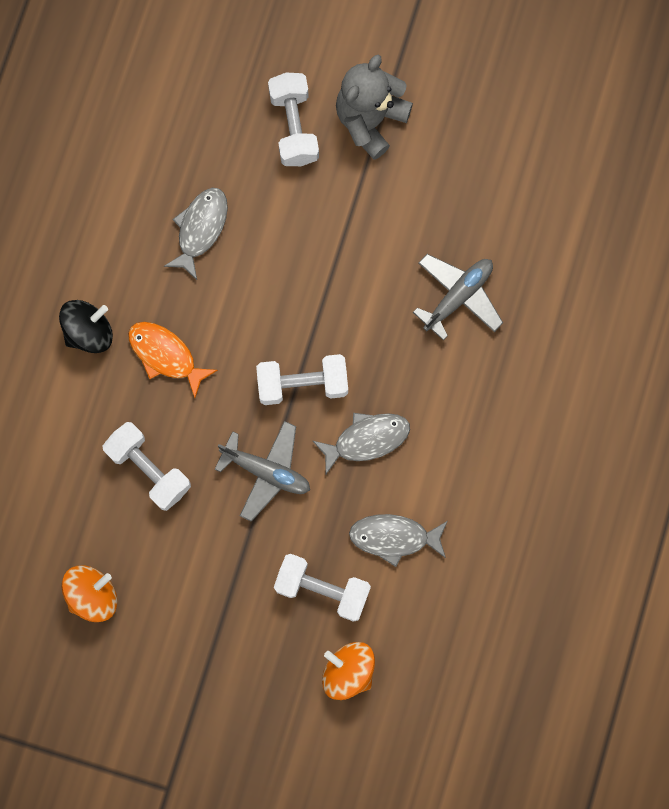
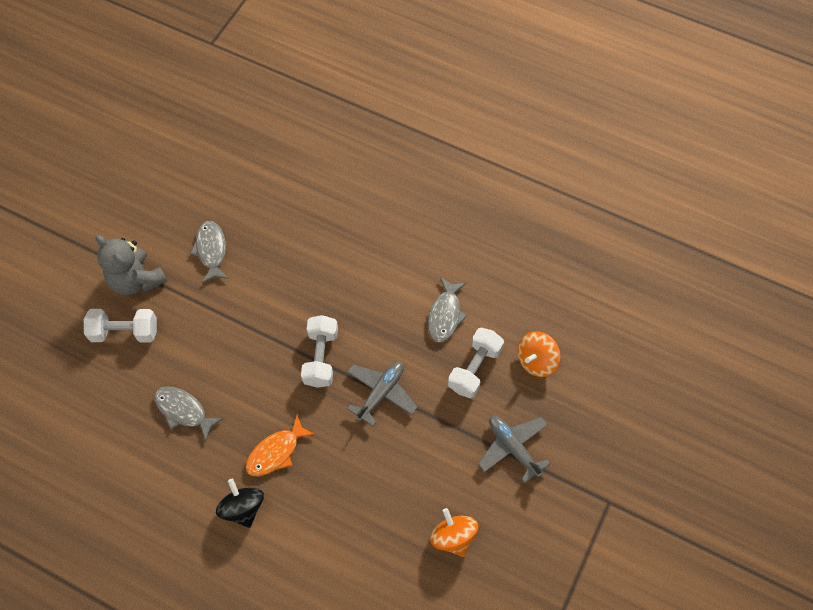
camera: 80 degrees left, 15 degrees down
(149, 469) = (362, 478): white dumbbell -> none
(367, 439) = (371, 321): grey fish -> grey fish (211, 250)
(458, 296) = (282, 245): grey plane -> grey plane (513, 448)

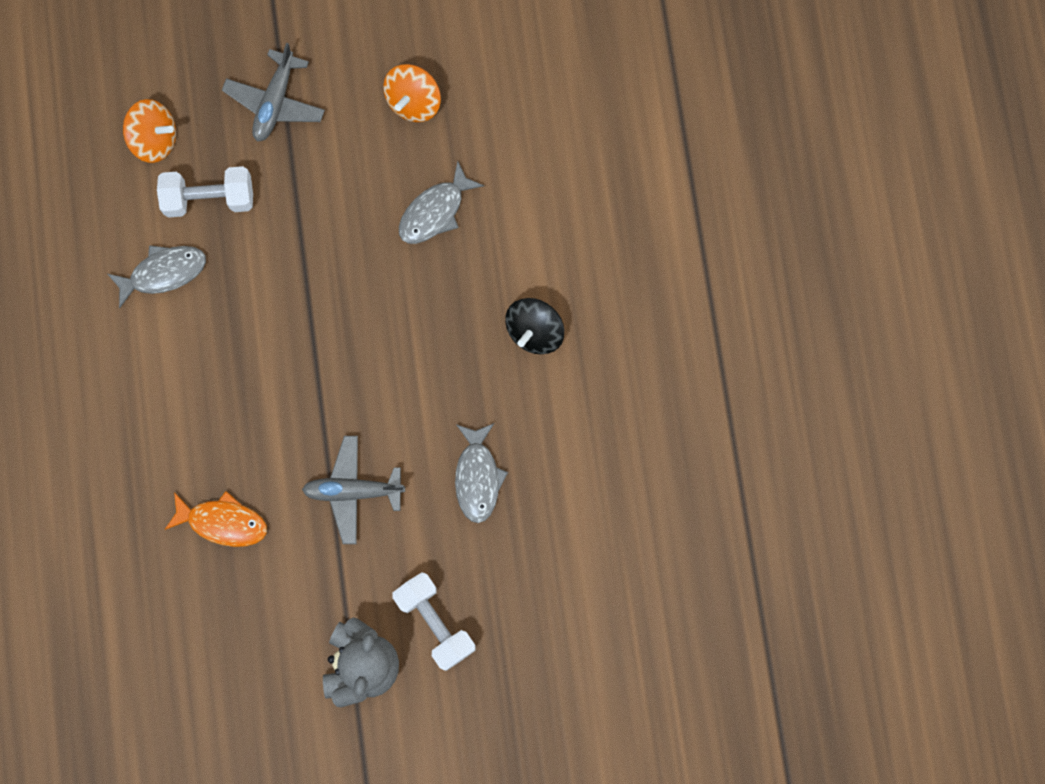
camera: 125 degrees left, 15 degrees up
(211, 250) = (263, 606): grey fish -> grey fish (435, 211)
(276, 452) = (452, 342): orange fish -> orange fish (223, 522)
(321, 357) = (311, 374): white dumbbell -> none
(381, 393) = (308, 279): grey plane -> grey plane (353, 491)

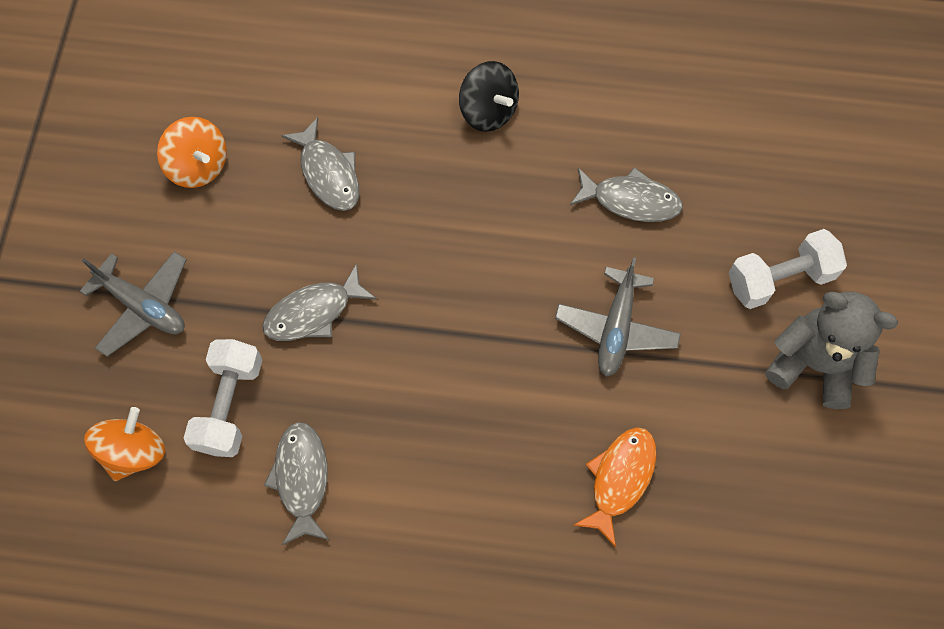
camera: 75 degrees left, 10 degrees down
(304, 238) = (313, 312): none -> grey fish

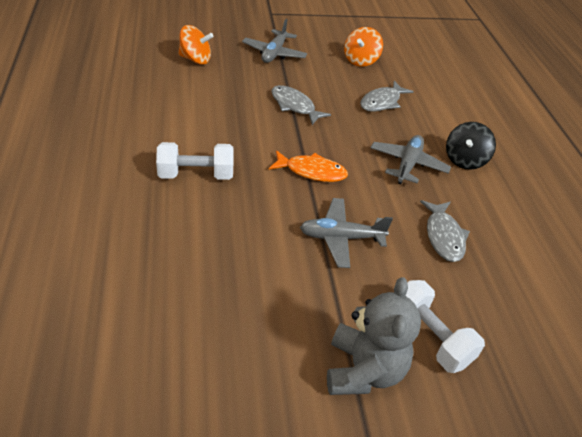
camera: 70 degrees right, 25 degrees down
(230, 405) = (229, 84): white dumbbell -> white dumbbell (196, 175)
(301, 478) = (194, 112): grey fish -> none
(486, 191) = (408, 164): none -> grey plane
(619, 479) = (227, 250): orange fish -> orange fish (312, 171)

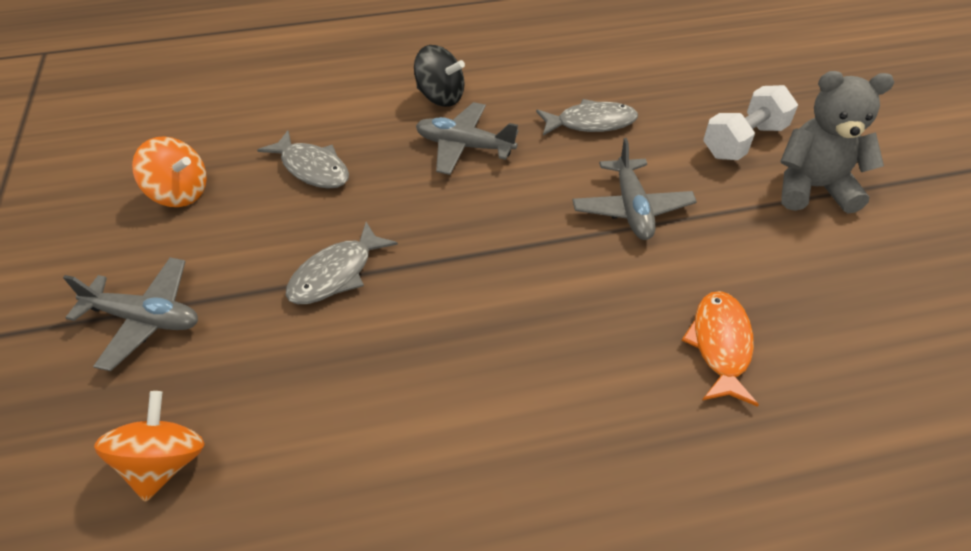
camera: 90 degrees left, 5 degrees up
(196, 175) = (562, 388): white dumbbell -> none
(312, 171) = (508, 242): orange fish -> orange fish (720, 345)

